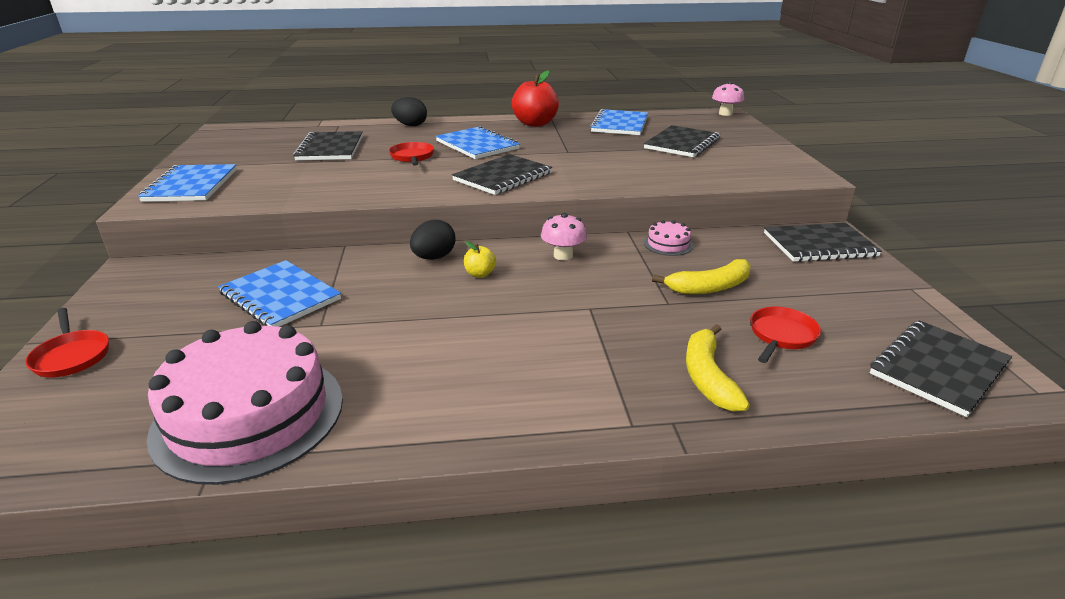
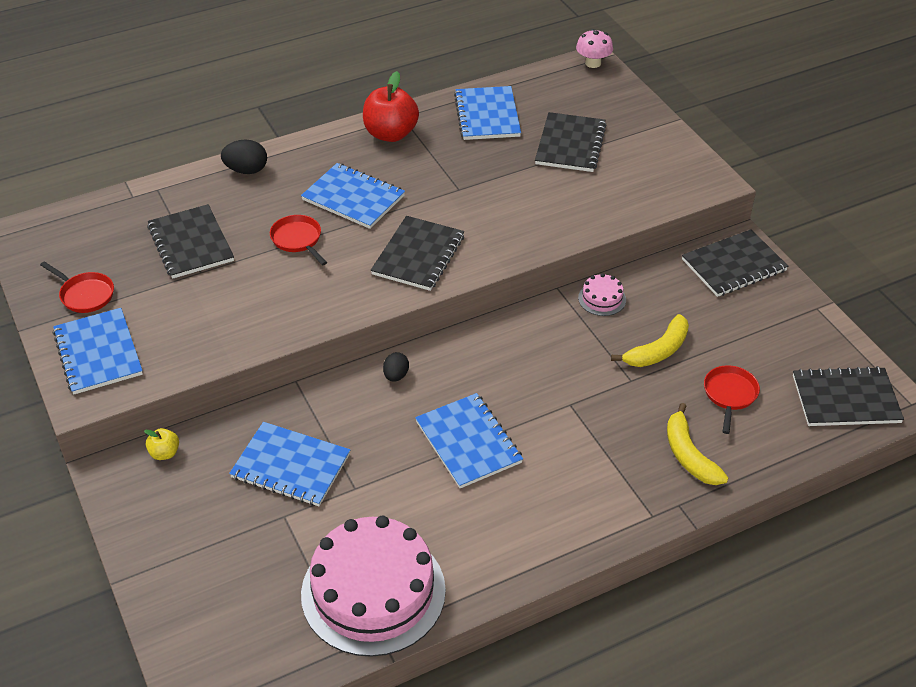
camera: 20 degrees left, 15 degrees up
(71, 356) = (169, 584): red pan -> red pan (85, 295)
(434, 257) = (396, 375): black egg -> black egg, size x0.66
(462, 314) = (468, 442): none -> blue notebook
(480, 274) = (453, 387): yellow apple -> yellow apple (164, 453)
(563, 255) = (514, 341): pink mushroom -> none
(938, 369) = (845, 399): black notebook -> black notebook turned 60 degrees clockwise

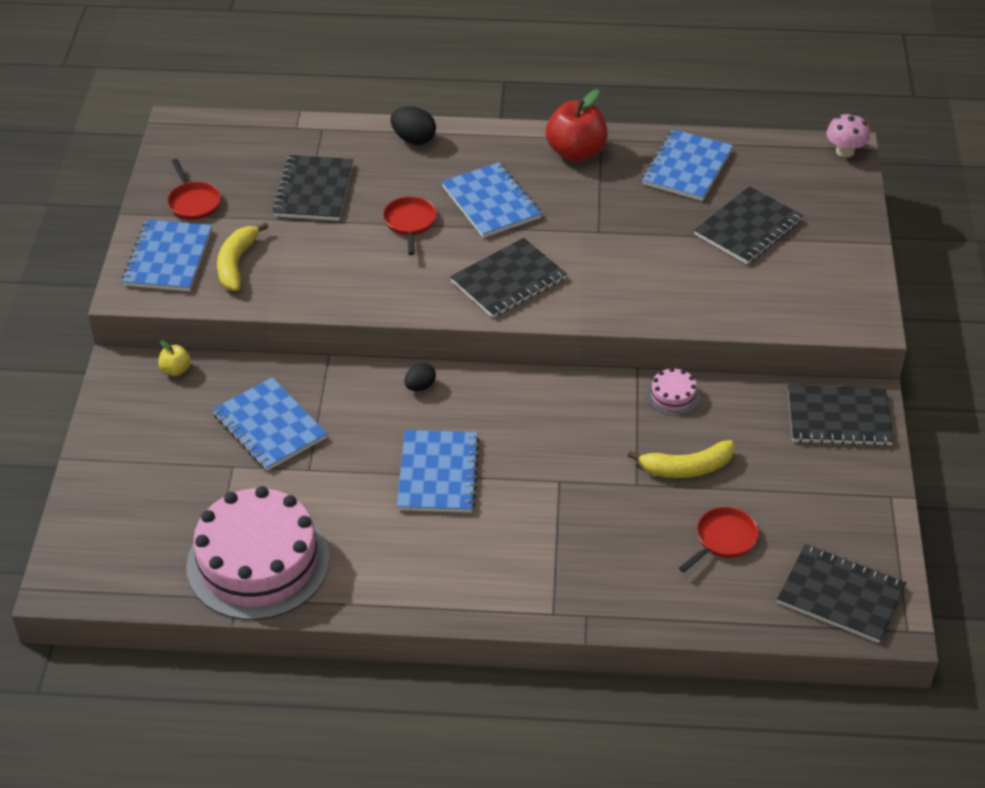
camera: 30 degrees right, 0 degrees up
(689, 455) = (634, 576): yellow banana -> yellow banana (236, 263)

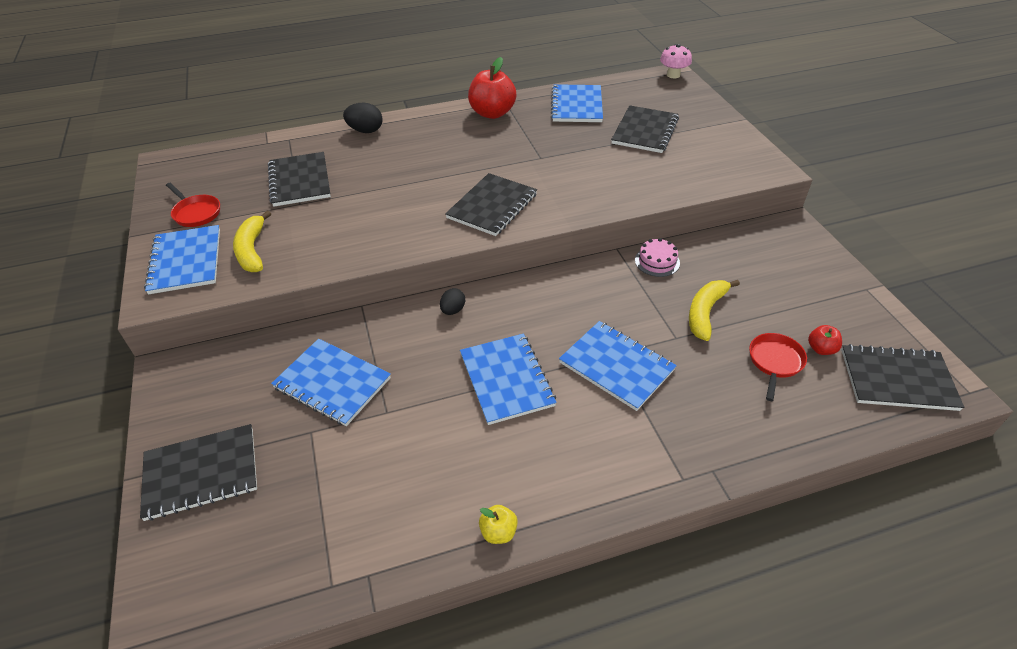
camera: 20 degrees left, 0 degrees up
(176, 370) = (223, 357): yellow apple -> yellow apple (498, 532)
(258, 562) = (374, 525): pink cake -> none
(410, 223) = (390, 185): red pan -> none
(491, 202) = (448, 157): blue notebook -> blue notebook (616, 366)
(686, 468) = (705, 313): yellow banana -> yellow banana turned 150 degrees clockwise
(783, 542) = (821, 349): none -> red apple
(838, 418) = (785, 244): black notebook -> black notebook (201, 473)

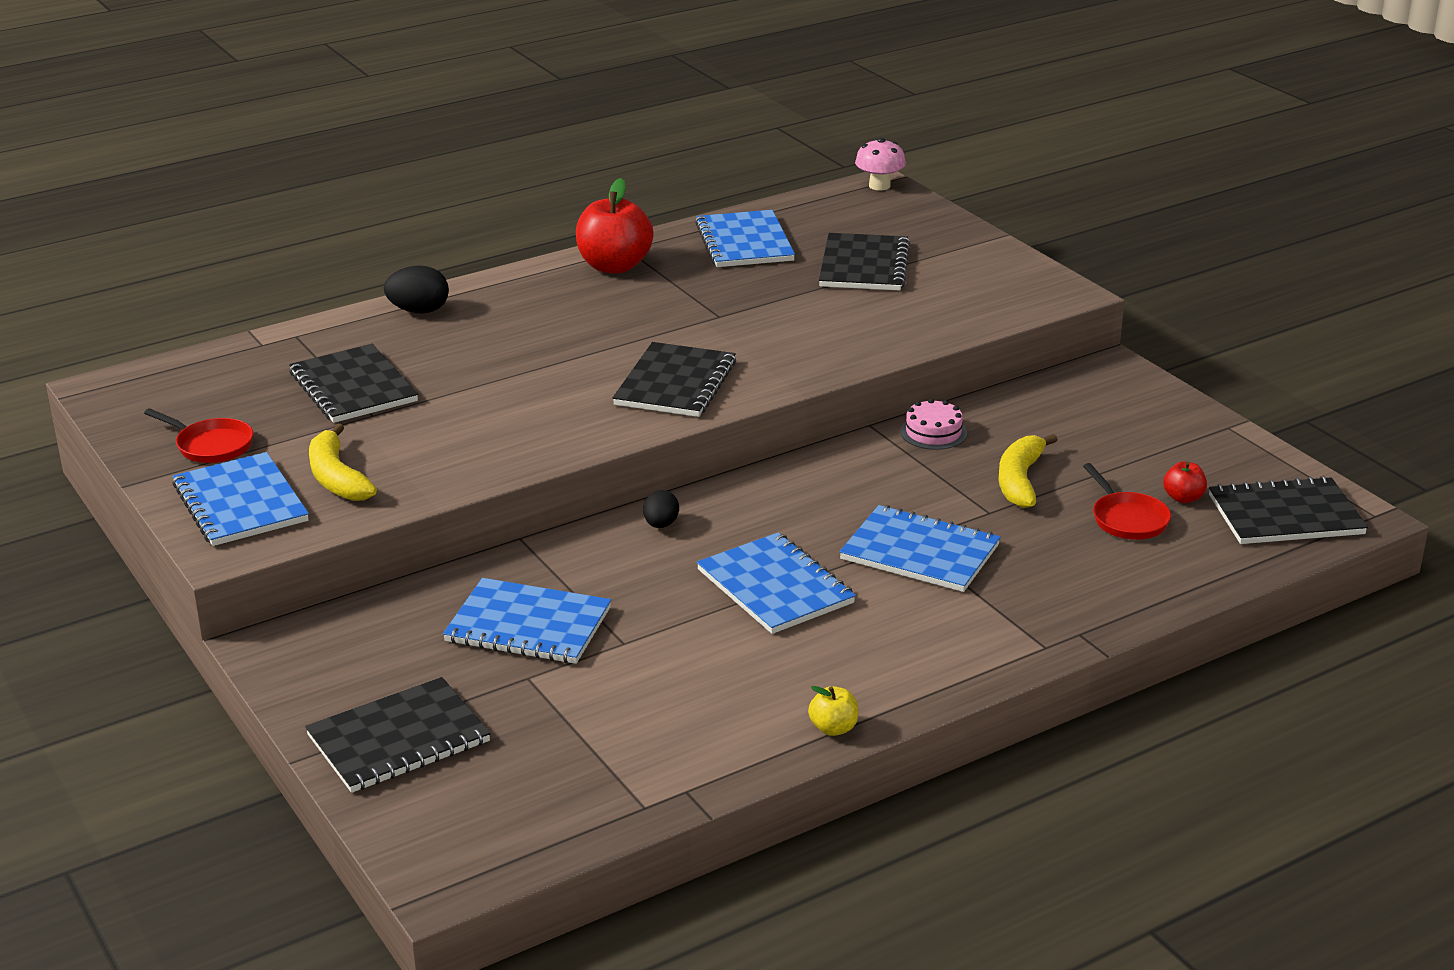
camera: 15 degrees left, 15 degrees down
(775, 362) = (1127, 519): red pan -> red pan turned 150 degrees clockwise

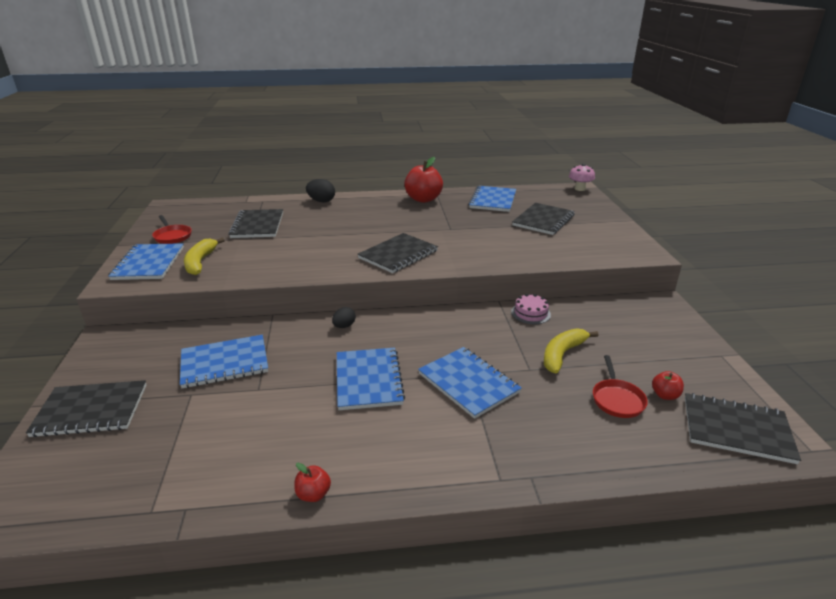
camera: 25 degrees right, 0 degrees up
(528, 625) = (224, 363): blue notebook -> blue notebook turned 60 degrees counterclockwise
(833, 728) = (313, 494): yellow apple -> red apple

